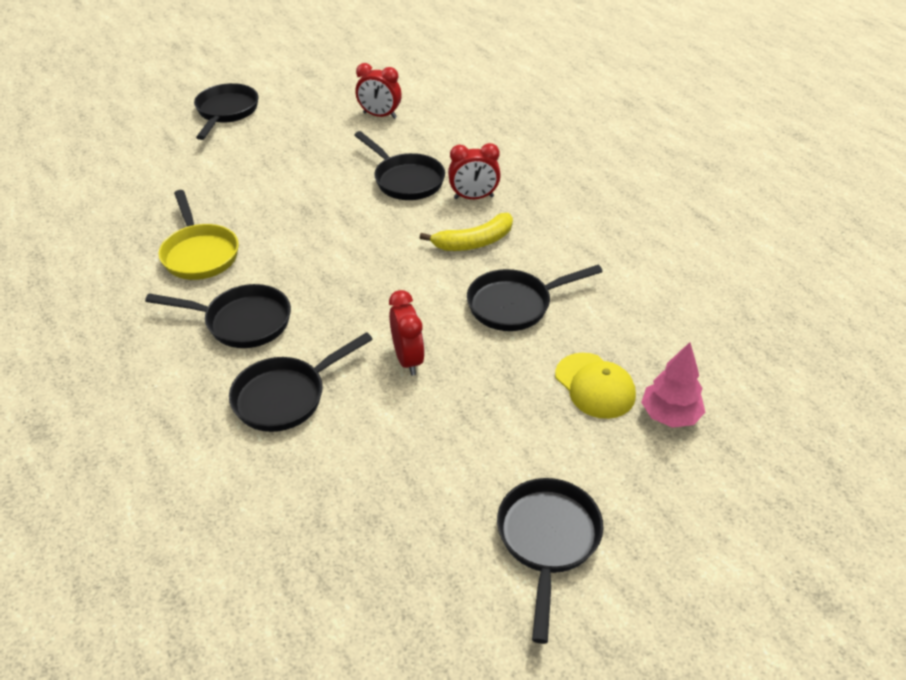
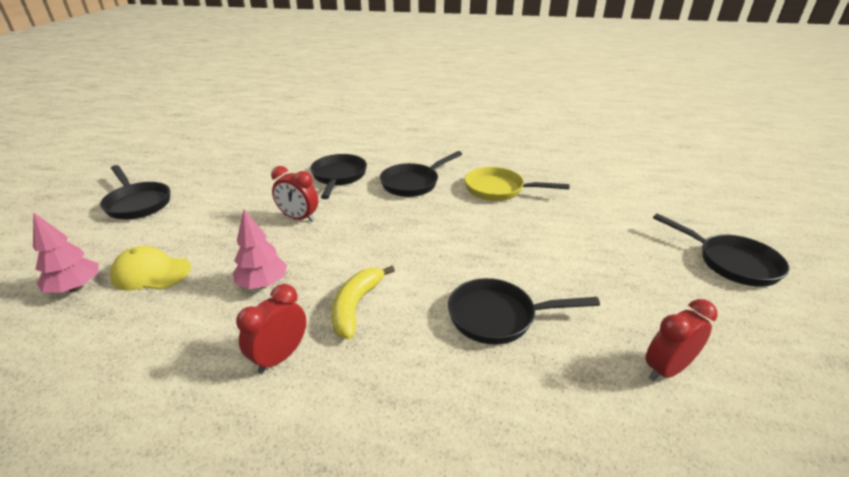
camera: 130 degrees right, 10 degrees down
(473, 197) = (417, 347): red clock -> red clock (280, 356)
(515, 305) = (263, 284): black pan -> pink tree

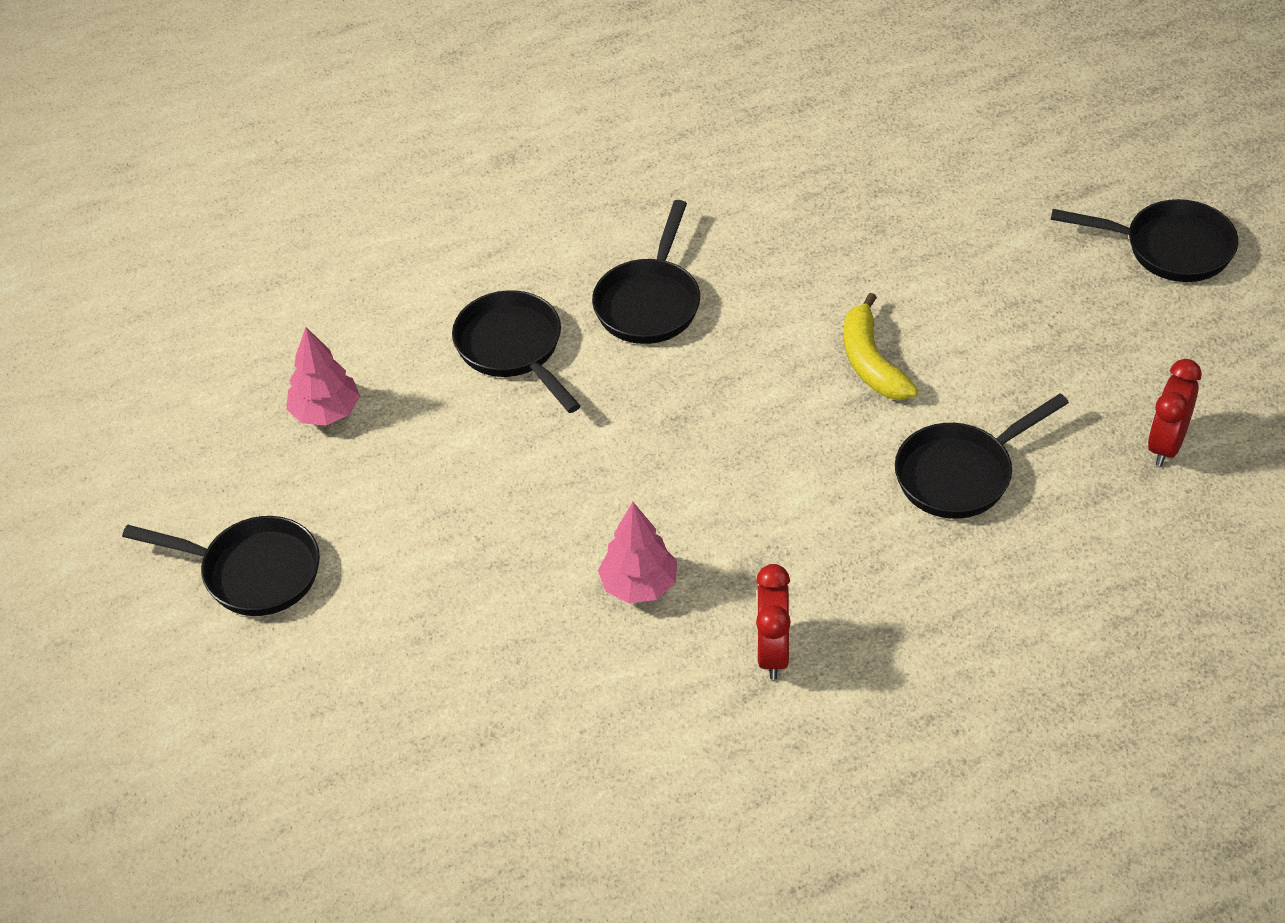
camera: 30 degrees left, 15 degrees up
(76, 288) = (398, 728): pink tree -> pink tree (326, 412)
(151, 273) = (467, 654): yellow cap -> none
(299, 218) = (553, 462): red clock -> none
(356, 306) = (789, 550): yellow banana -> yellow banana (871, 362)
(498, 190) = (792, 252): yellow pan -> none

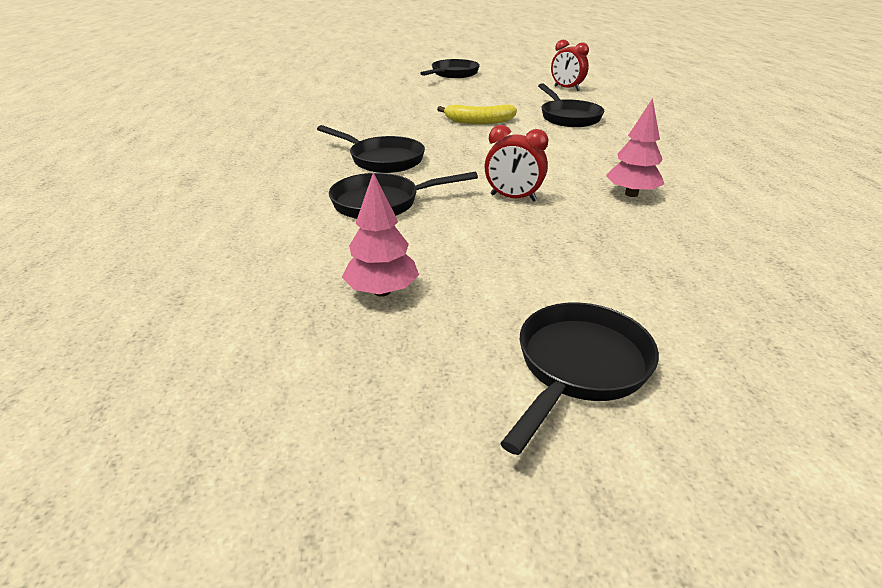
camera: 75 degrees left, 15 degrees down
(772, 652) = (690, 168): red clock -> red clock (513, 198)

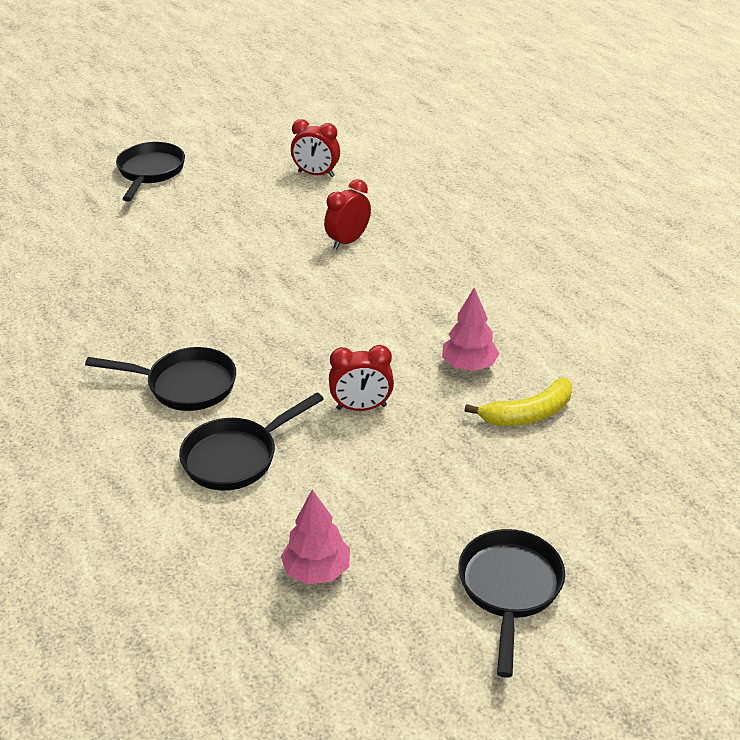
camera: 25 degrees left, 5 degrees up
(478, 121) = (249, 278): yellow banana -> yellow banana (527, 414)
(568, 117) = (348, 241): black pan -> red clock

